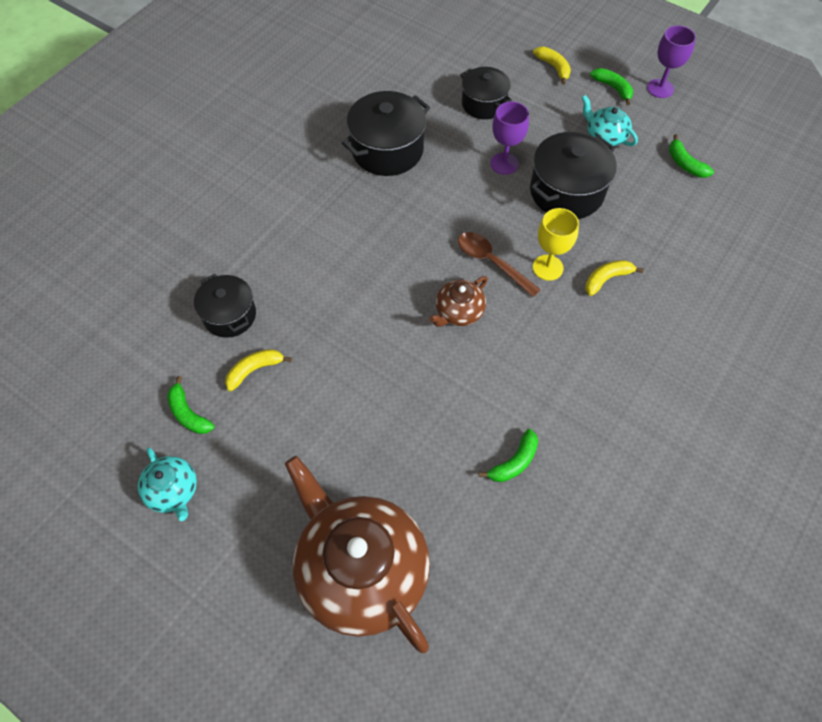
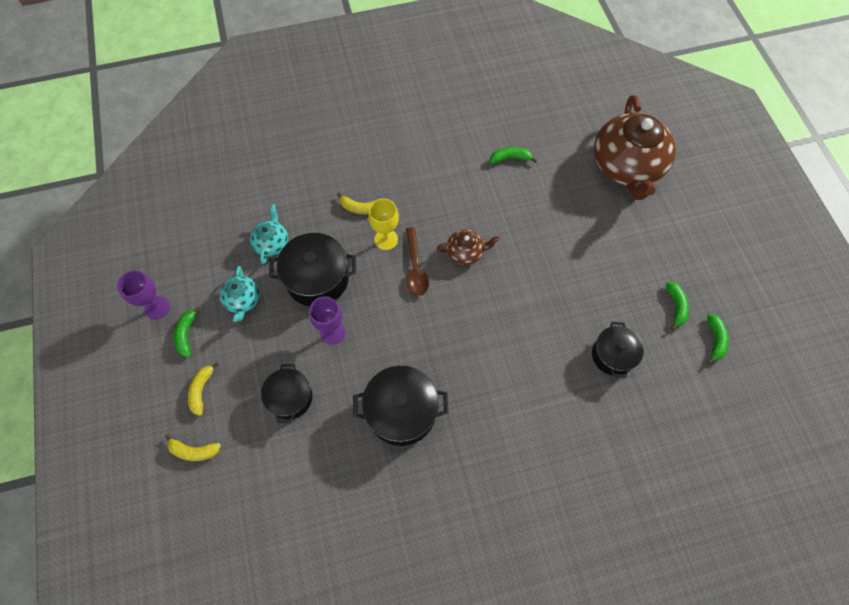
camera: 140 degrees left, 5 degrees up
(173, 491) = (707, 268): turquoise teapot -> turquoise teapot (272, 243)
(254, 370) = (618, 305): yellow banana -> yellow banana (194, 451)
(685, 164) = (222, 240): green banana -> green banana (715, 340)

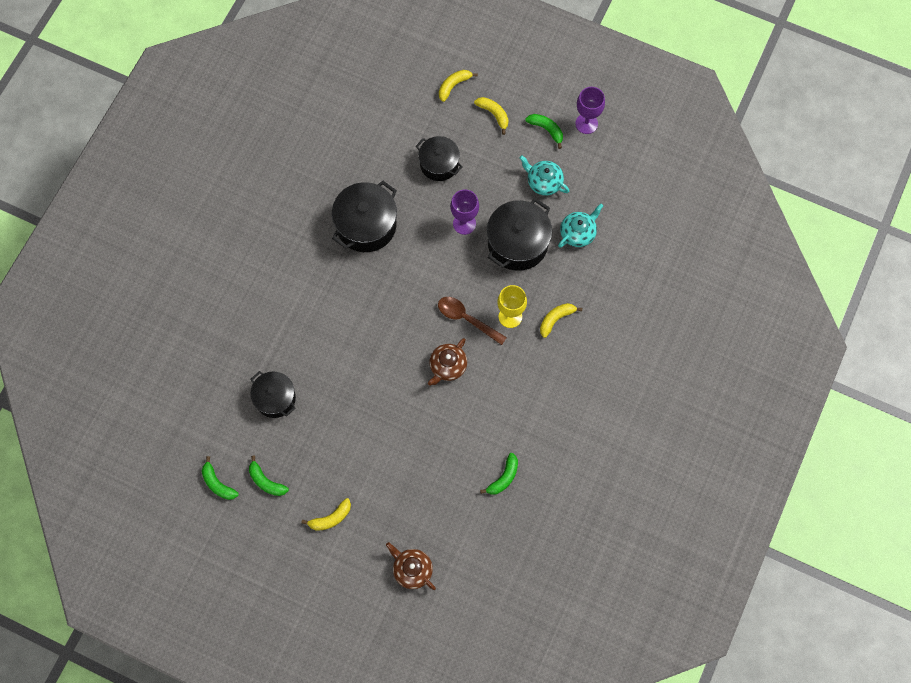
camera: 130 degrees right, 5 degrees up
(272, 243) = (578, 233): turquoise teapot -> turquoise teapot turned 90 degrees counterclockwise
(627, 166) = (412, 569): brown teapot -> brown teapot, size x0.45
(651, 241) = (331, 518): none -> yellow banana

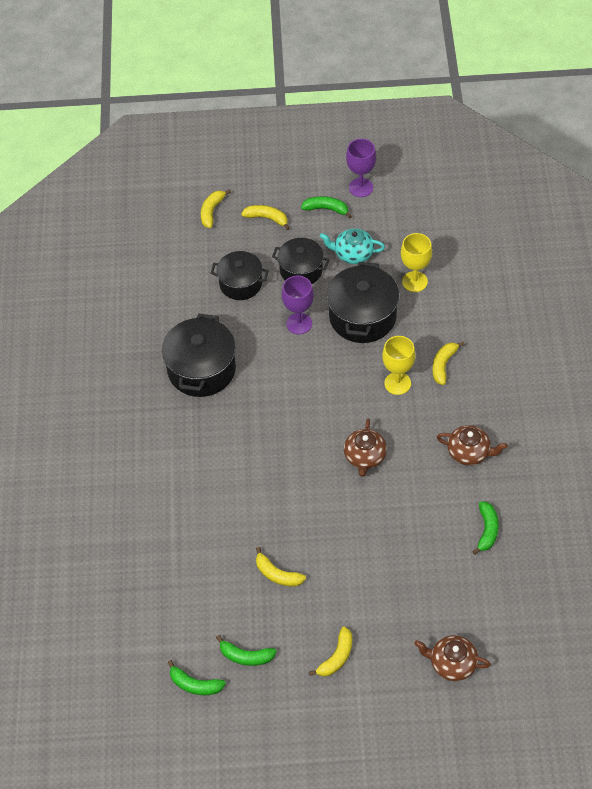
camera: 25 degrees left, 15 degrees down
(275, 398) = (206, 572): black pot -> black pot (301, 270)
(326, 428) = (277, 574): none -> yellow banana
(466, 319) = (356, 405): brown spoon -> none
(530, 405) = (469, 452): none -> brown teapot
(578, 233) = (414, 281): turquoise teapot -> yellow goblet

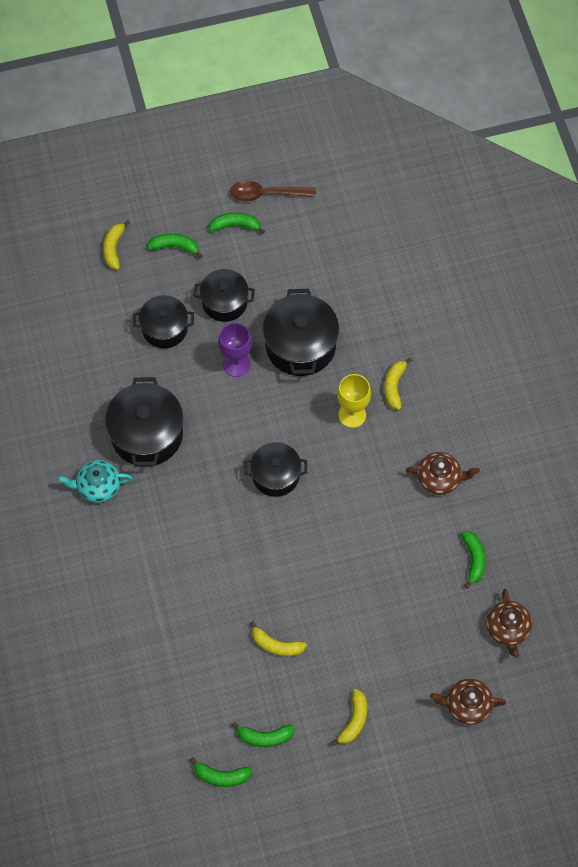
camera: 15 degrees left, 10 degrees up
(267, 218) = (175, 247): yellow banana -> green banana
(313, 424) = (275, 475): none -> black pot
(353, 254) = (275, 274): turquoise teapot -> turquoise teapot (98, 486)
(361, 187) = (266, 194): purple goblet -> brown spoon
(365, 457) = (336, 502): brown teapot -> brown teapot (507, 628)
(414, 281) = (346, 296): yellow goblet -> none

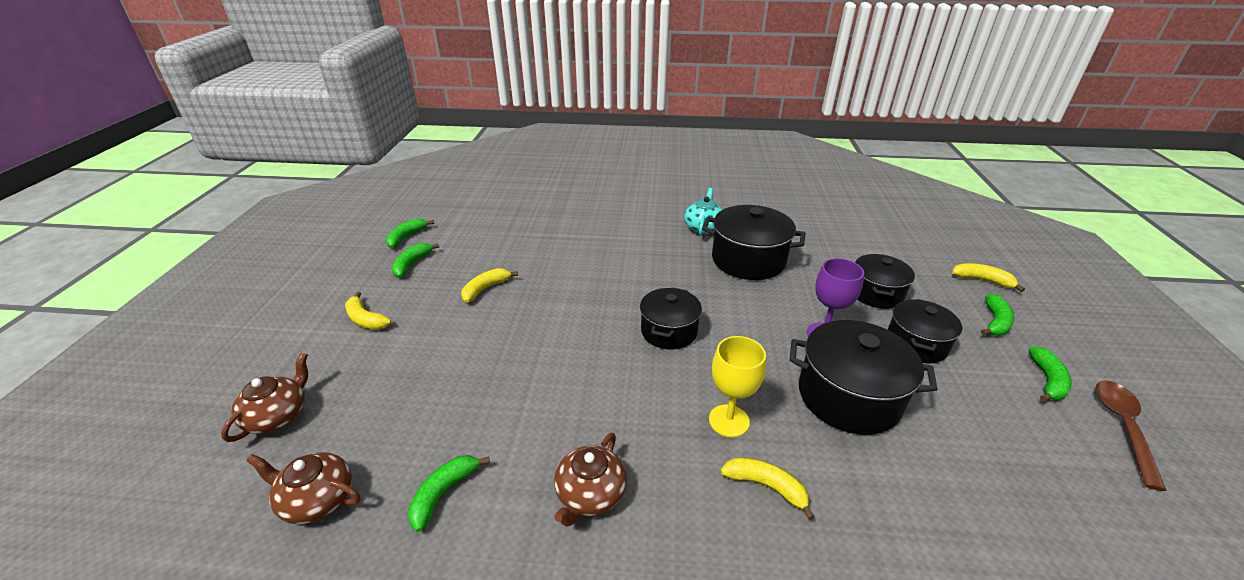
camera: 110 degrees right, 30 degrees down
(473, 559) = (443, 493): green banana -> green banana turned 105 degrees clockwise

